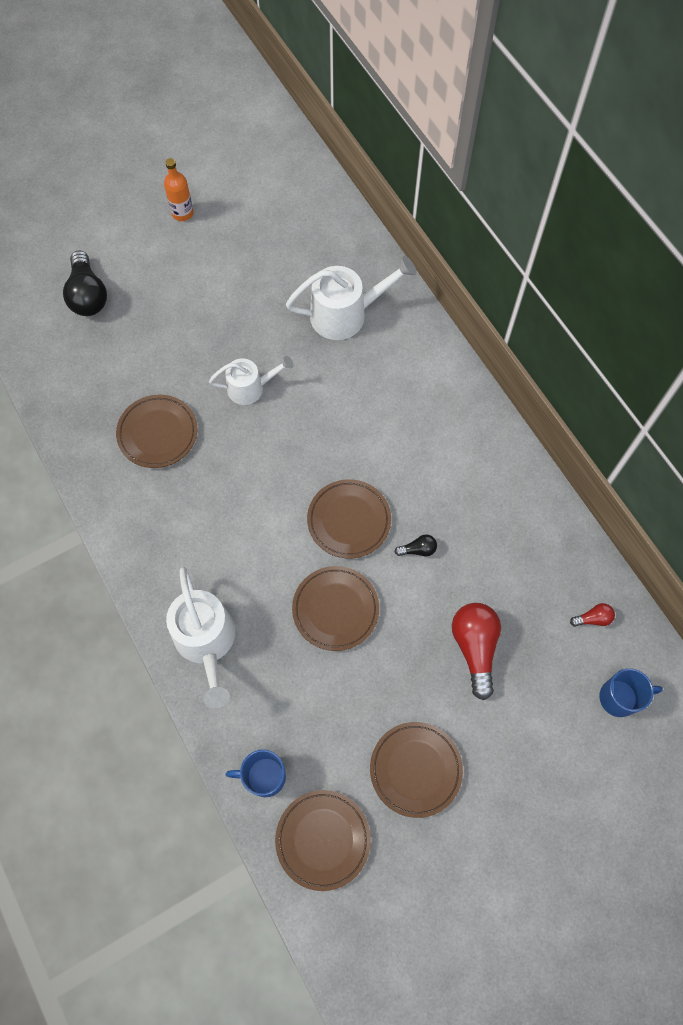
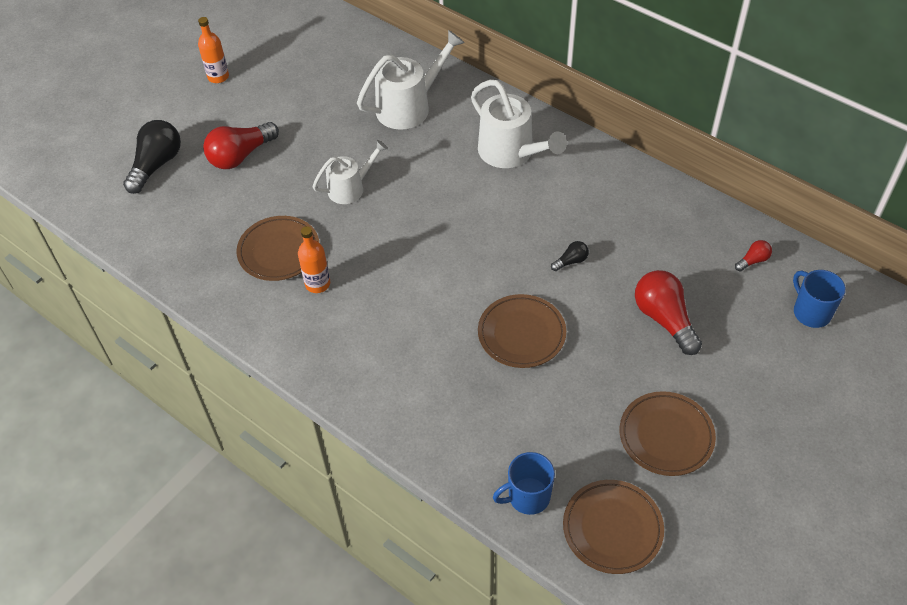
camera: 20 degrees left, 15 degrees down
(88, 295) = (156, 165): black light bulb -> black light bulb turned 120 degrees counterclockwise
(166, 313) = (240, 156): none -> red light bulb
(177, 482) = (317, 284): none -> orange bottle
(206, 641) = (412, 404): white watering can -> white watering can (511, 152)
(349, 520) = (496, 260): brown plate -> none
(619, 698) = (811, 312): blue mug -> blue mug turned 90 degrees counterclockwise

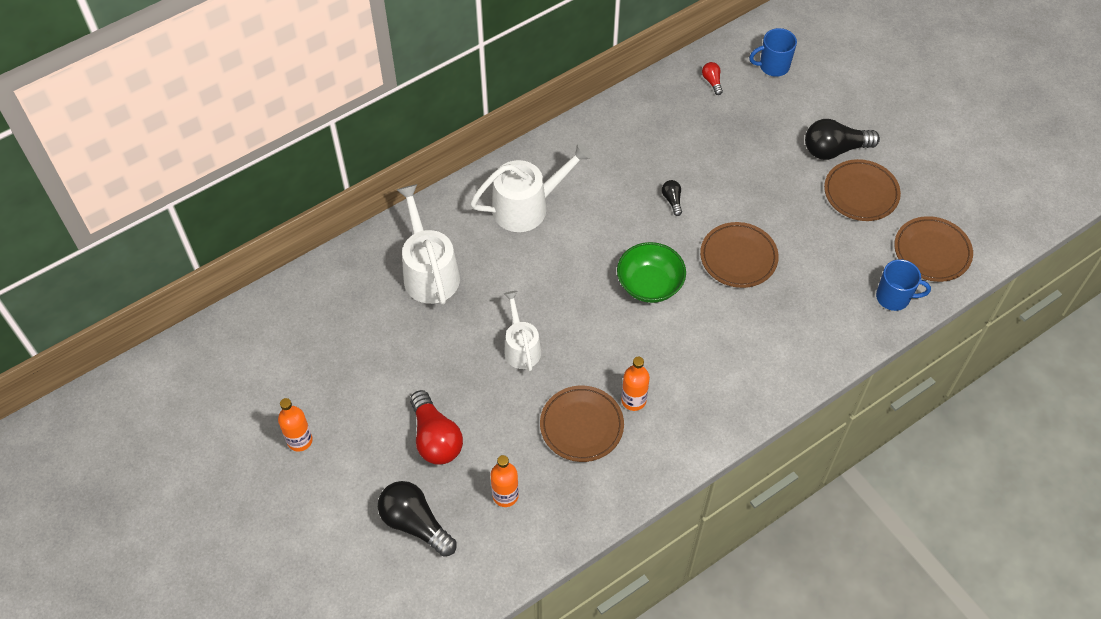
camera: 75 degrees left, 5 degrees up
(195, 215) = (505, 495): none -> orange bottle
(457, 266) = (649, 284): none -> green bowl
(527, 497) = (894, 297): blue mug -> blue mug turned 75 degrees counterclockwise
(664, 319) = (752, 157): red light bulb -> none
(718, 397) = (834, 150): none -> black light bulb

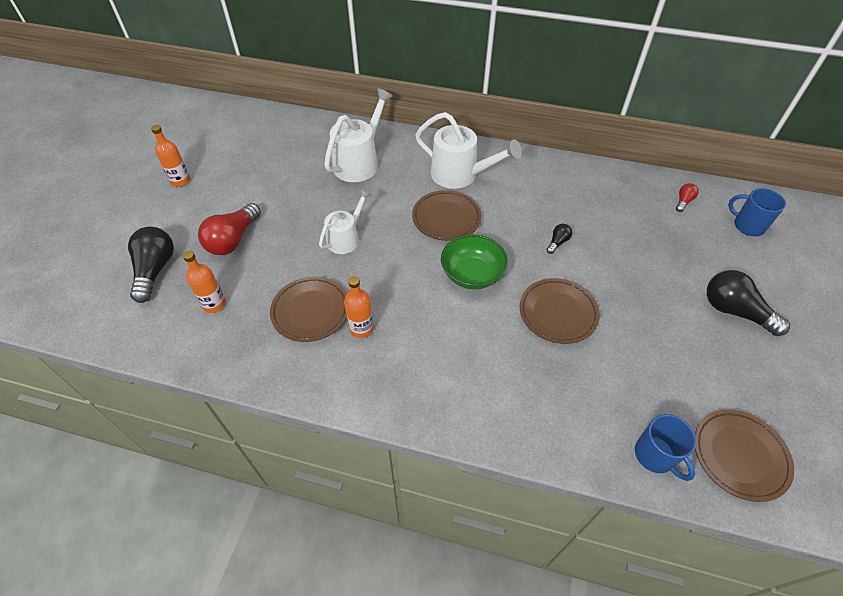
camera: 50 degrees right, 5 degrees down
(861, 193) = (721, 357): brown plate -> brown plate (446, 218)

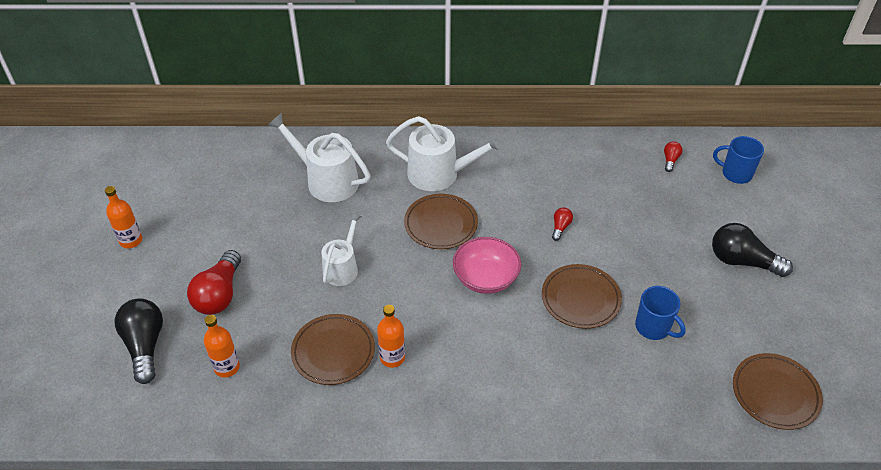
camera: 15 degrees left, 5 degrees down
(359, 162) = (327, 180): white watering can -> white watering can turned 75 degrees counterclockwise
(472, 274) = (485, 278): green bowl -> pink bowl
(557, 242) = (560, 227): black light bulb -> red light bulb
(655, 455) = (703, 411): blue mug -> blue mug (653, 327)

